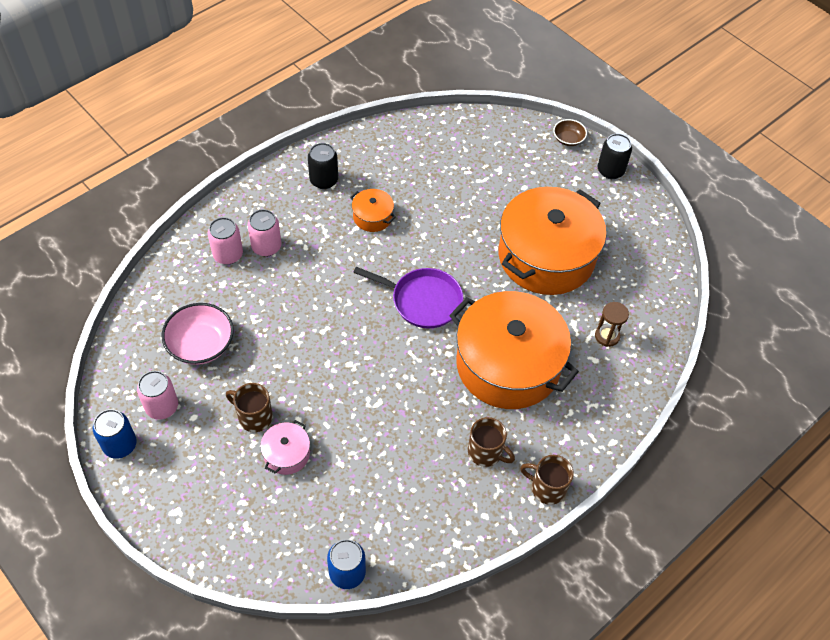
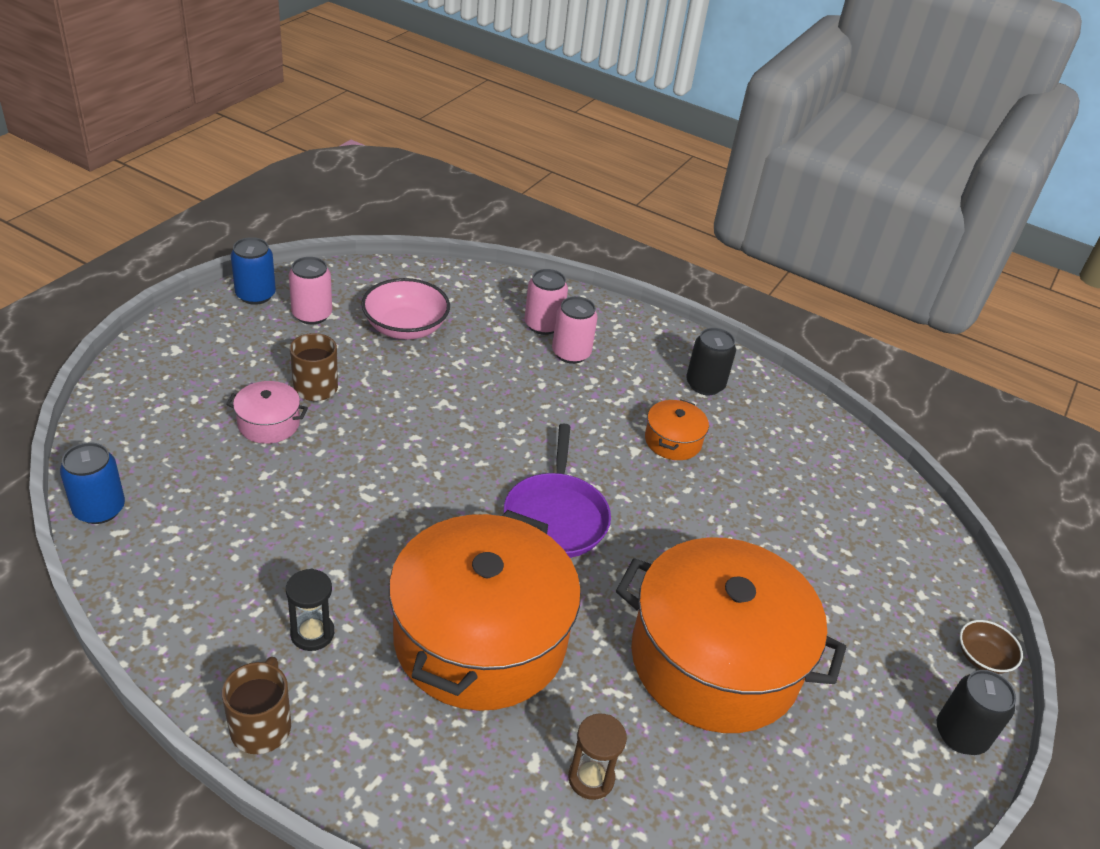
camera: 70 degrees right, 15 degrees down
(486, 452) = (312, 633): brown mug -> black hourglass

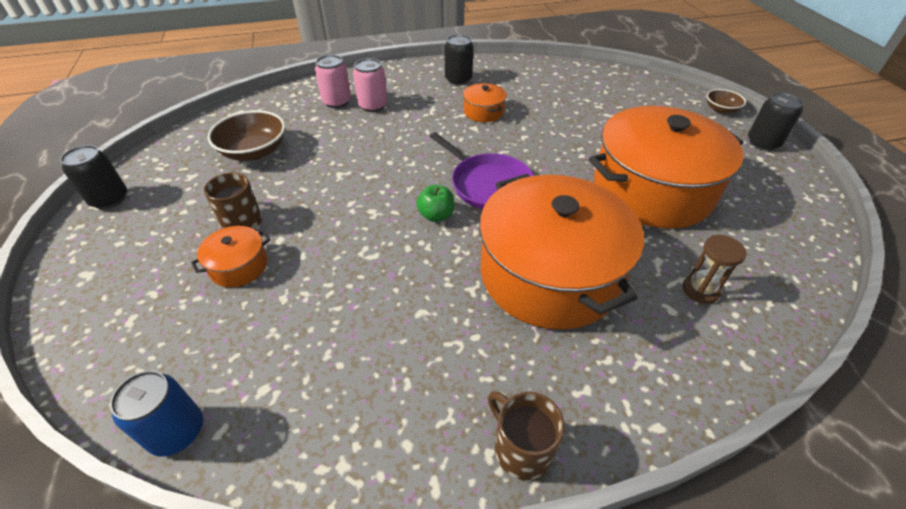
camera: 40 degrees left, 5 degrees up
(255, 295) = (109, 199): blue can -> black can
(269, 423) = (239, 266): pink pot -> orange pot
(312, 314) = (174, 184): pink can -> none
(312, 633) = (461, 361): black hourglass -> none
(405, 327) = (254, 151): pink bowl -> brown bowl
(466, 506) = (436, 215): none -> green apple

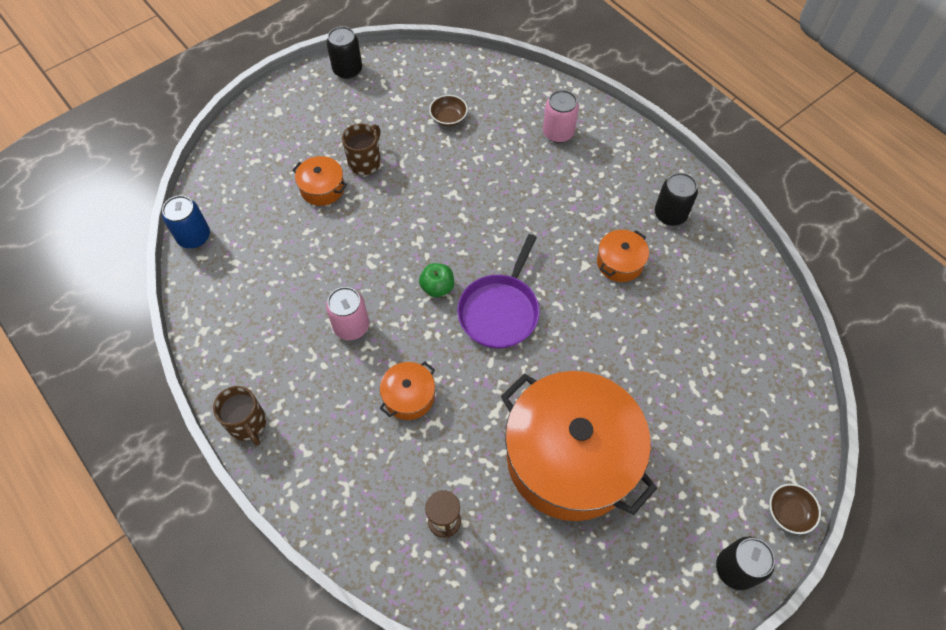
camera: 65 degrees right, 15 degrees up
(254, 151) = (448, 118): brown bowl -> brown bowl, size x0.56
(373, 105) = (570, 164): pink can -> pink can (351, 326)
(521, 449) = (248, 424): brown mug -> brown mug turned 120 degrees clockwise
(549, 274) = (409, 396): orange pot -> orange pot, size x0.41

